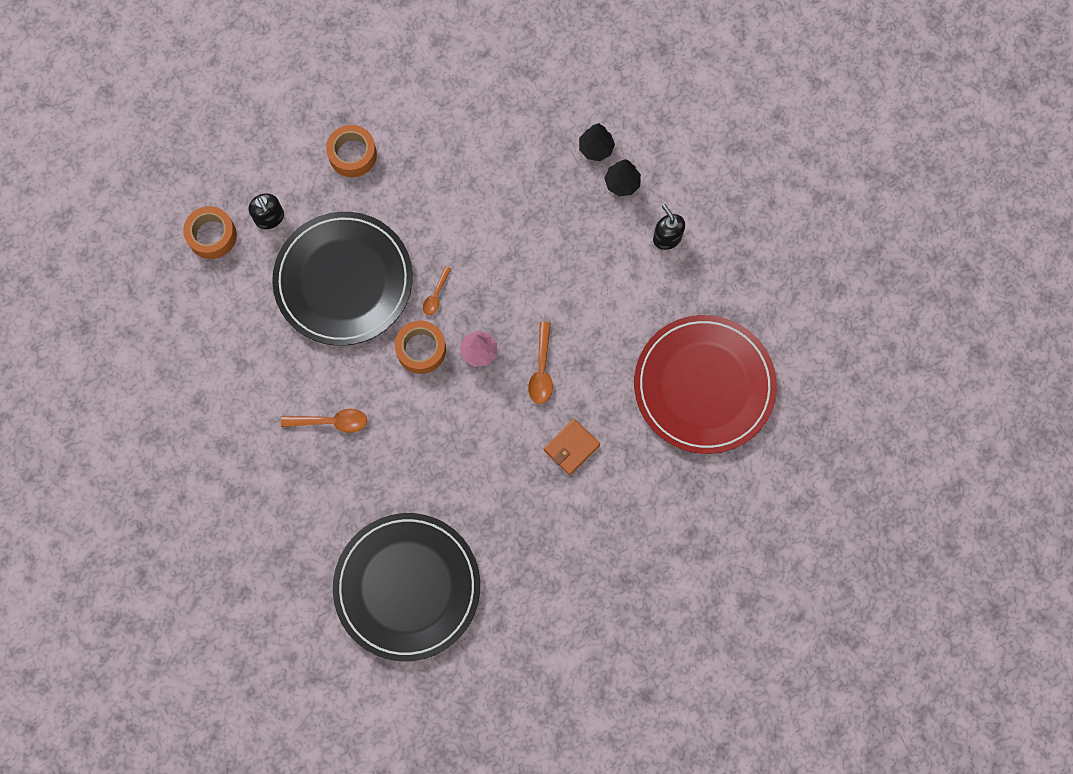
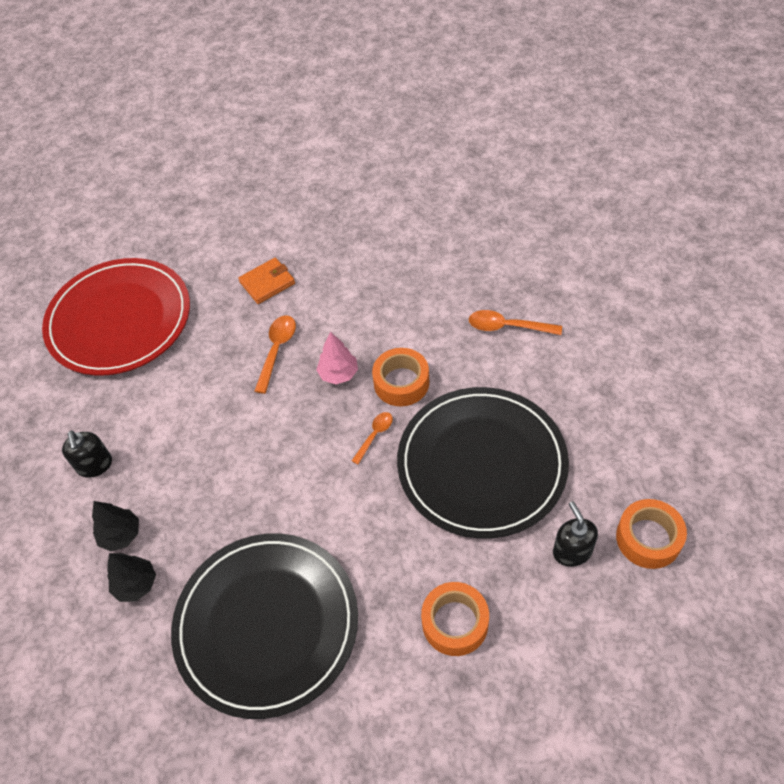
camera: 165 degrees left, 20 degrees down
(407, 587) = (446, 196): black plate -> black plate (267, 624)

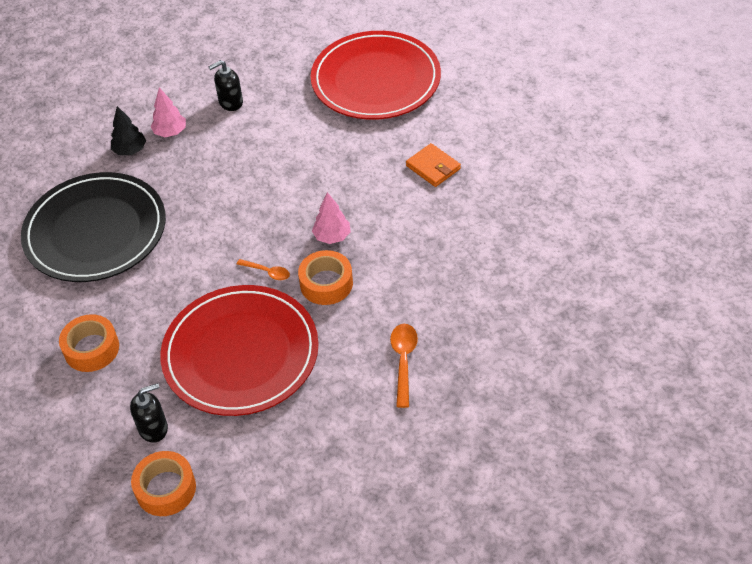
camera: 80 degrees right, 5 degrees down
(121, 535) = (170, 132): black tree -> pink tree
(277, 350) = (354, 189): orange spoon -> none
(481, 464) = (240, 353): black plate -> red plate

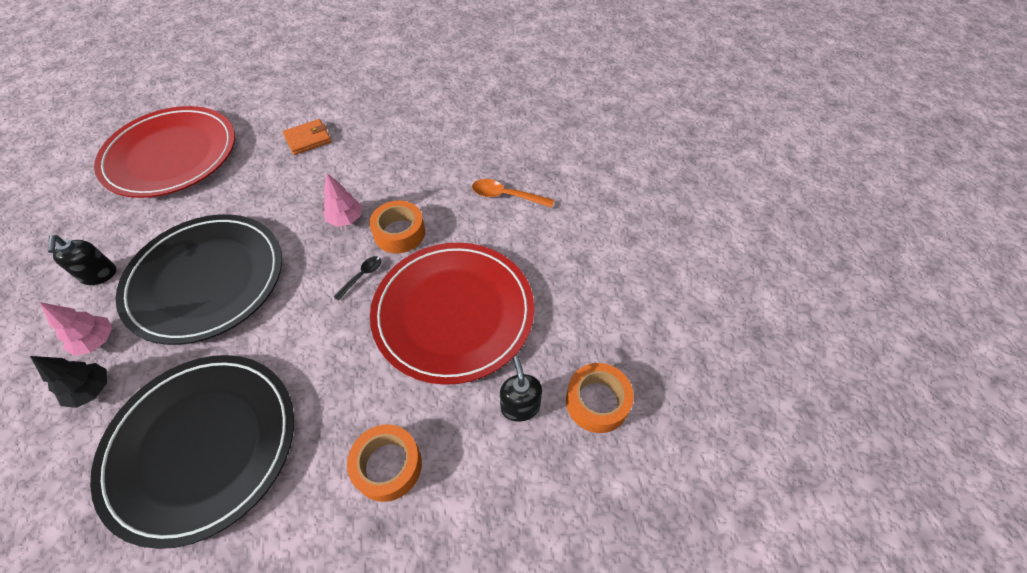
camera: 80 degrees left, 5 degrees up
(240, 168) = (206, 280): none -> black plate
(267, 272) = (362, 276): orange spoon -> black spoon

